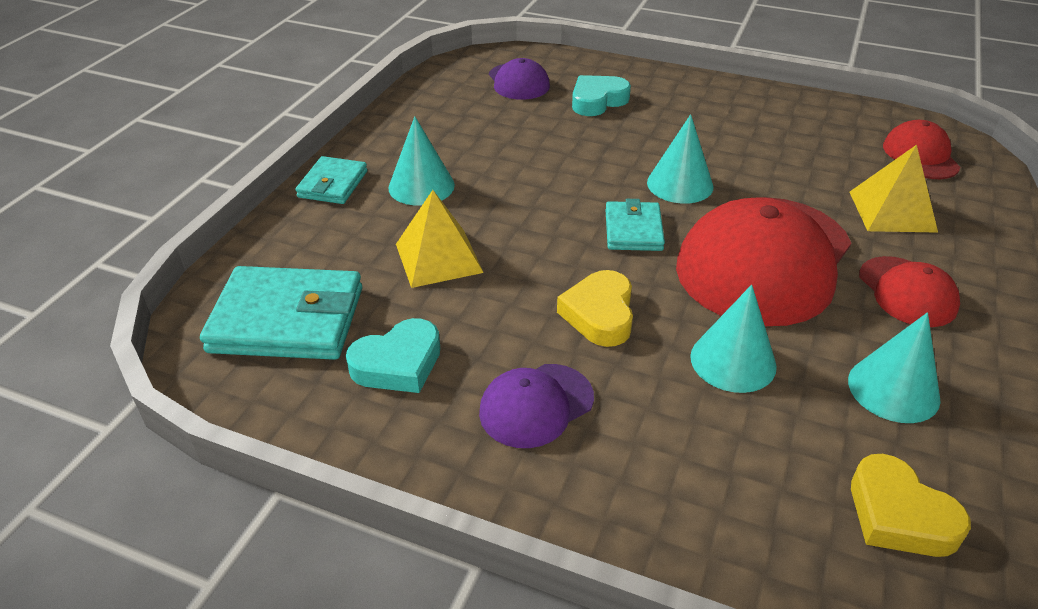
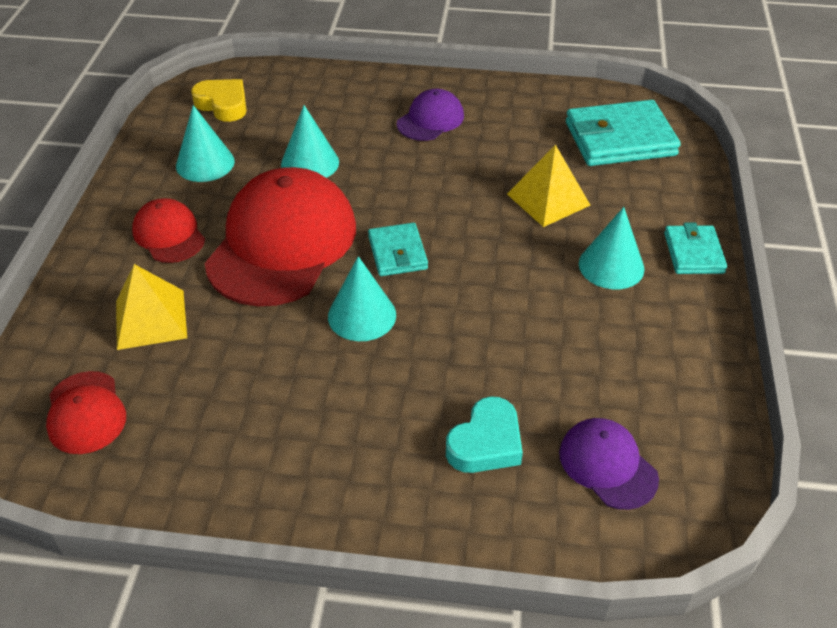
camera: 165 degrees right, 5 degrees up
(398, 364) = (527, 127): turquoise heart -> none
(600, 314) = (407, 178): yellow heart -> none

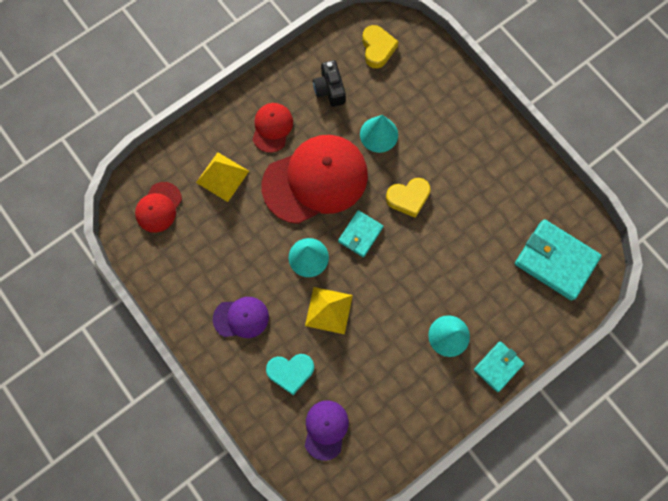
camera: 45 degrees right, 30 degrees up
(205, 163) = (329, 89): turquoise cone -> black camera
(410, 189) = (408, 198): none -> yellow heart
(430, 120) = (471, 155): purple cap -> purple cap (241, 318)
(548, 199) = (468, 267): yellow pyramid -> yellow pyramid (328, 310)

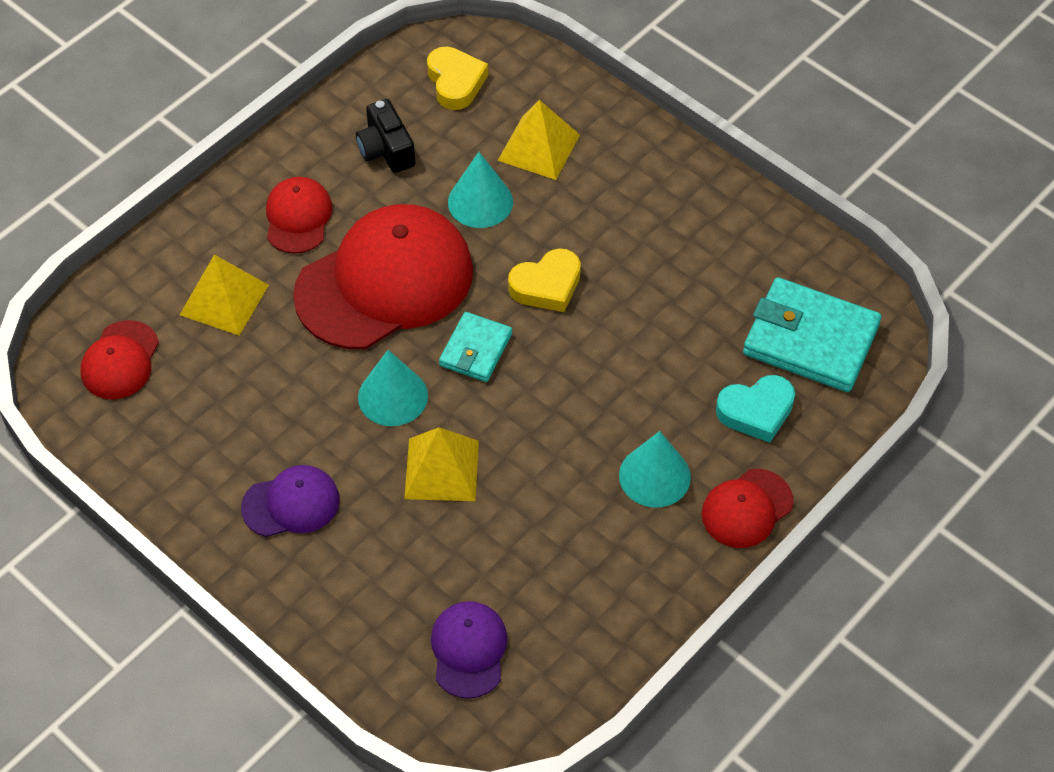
camera: 10 degrees left, 20 degrees down
(291, 372) = (392, 572): turquoise heart -> turquoise heart (756, 411)
(419, 102) = (538, 147): none -> yellow pyramid
(498, 366) = (746, 508): turquoise wallet -> red cap

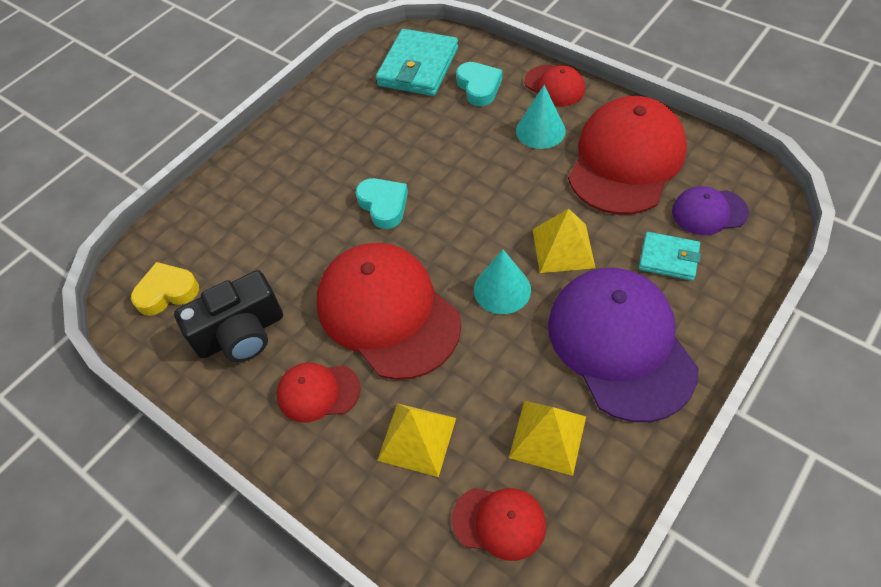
camera: 90 degrees left, 0 degrees up
(291, 504) = (620, 344): purple cap -> purple cap, size x2.04
(386, 150) = (241, 333): black camera -> black camera, size x1.51
(475, 350) = (449, 241): turquoise wallet -> turquoise wallet (668, 258)
(480, 202) = (301, 257): turquoise cone -> none
(538, 147) = (245, 226): yellow pyramid -> yellow pyramid (548, 437)
(547, 285) = (383, 205): yellow heart -> turquoise heart
(580, 571) = (626, 160): none -> red cap

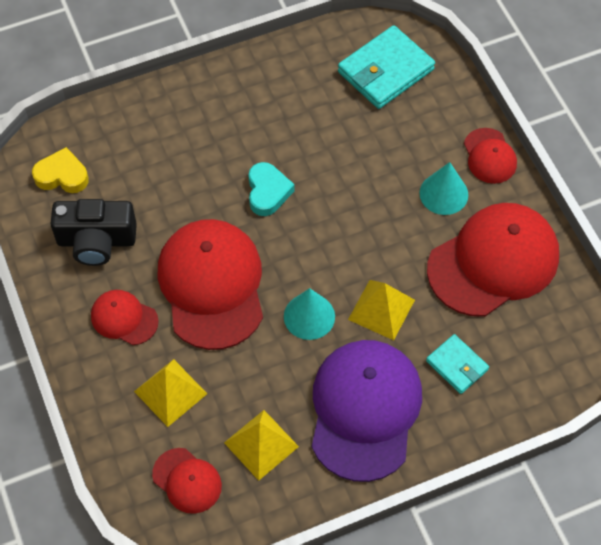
camera: 25 degrees right, 5 degrees up
(479, 87) = (423, 121): turquoise heart -> none
(709, 212) = (523, 346): purple cap -> none

